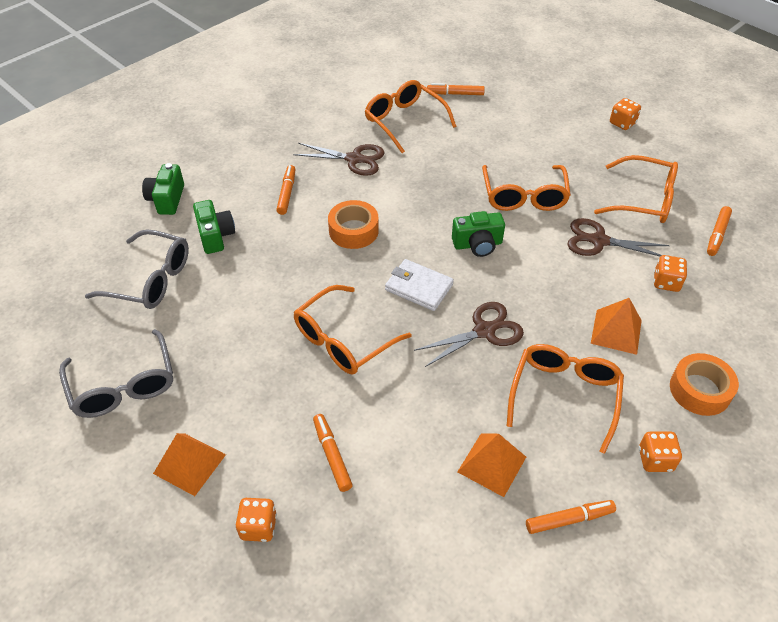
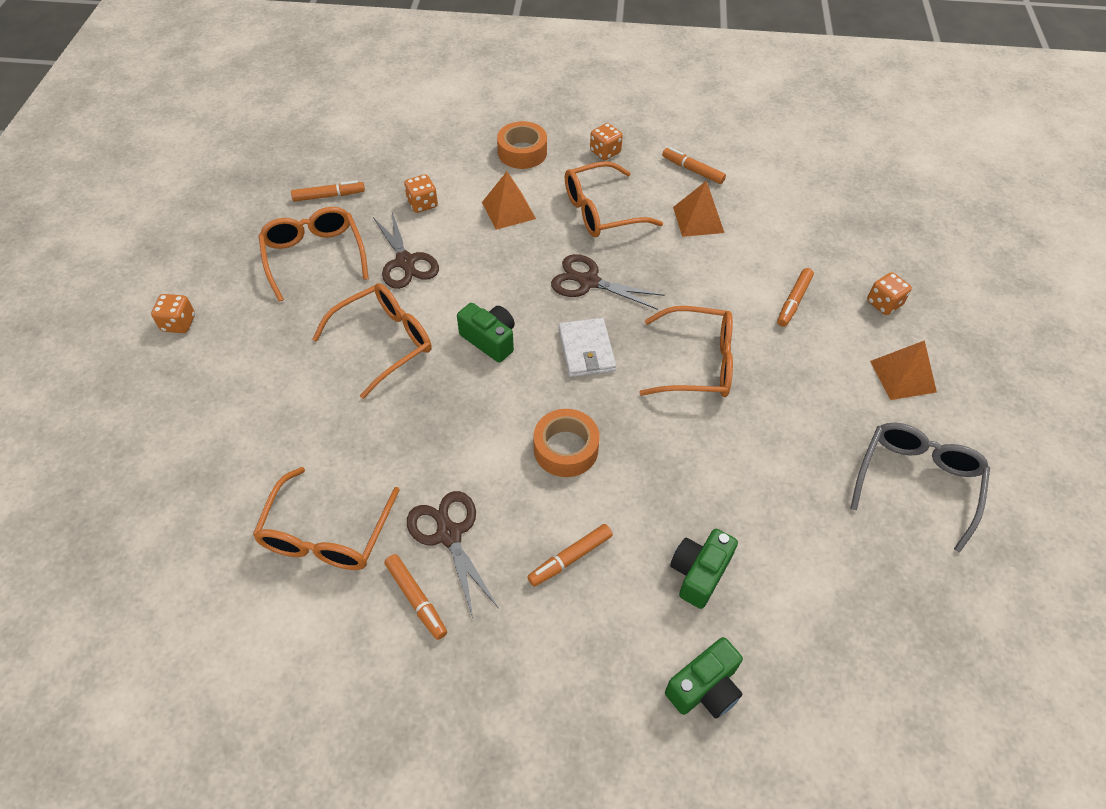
camera: 130 degrees left, 5 degrees up
(150, 279) = (813, 579): grey glasses -> none
(455, 94) = (218, 516): orange marker -> orange marker (416, 599)

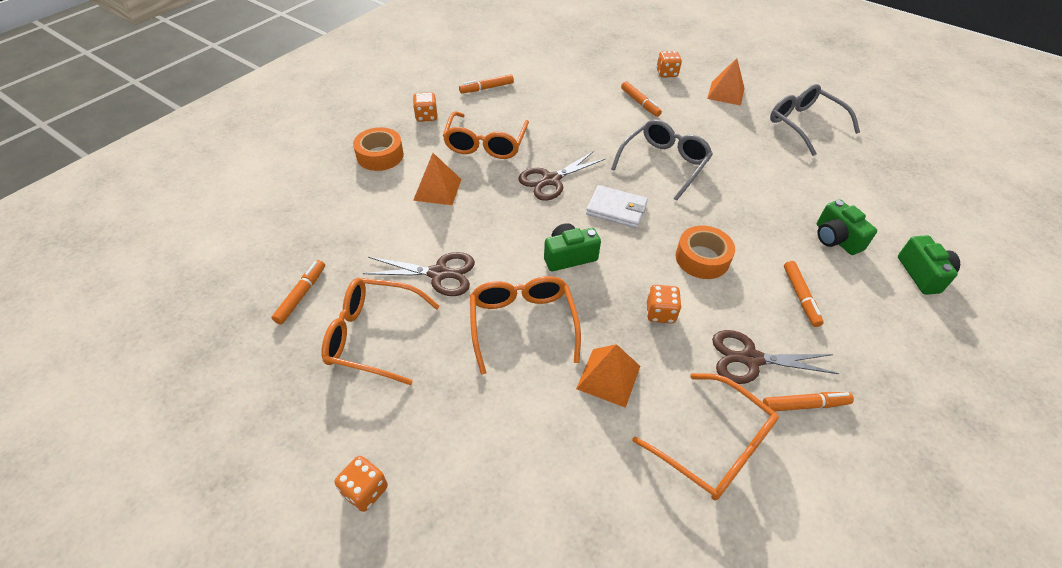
camera: 60 degrees left, 5 degrees down
(422, 204) = (379, 236): orange dice -> orange dice (660, 313)
(696, 363) = (663, 164): orange glasses -> grey glasses
(698, 219) = (535, 106): orange pyramid -> orange pyramid (608, 377)

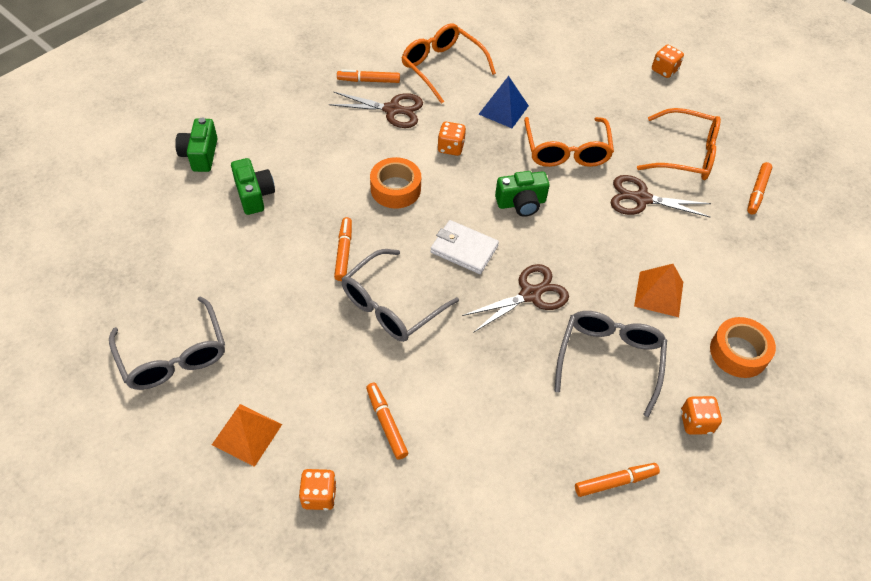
camera: 175 degrees left, 5 degrees up
(486, 144) = (609, 360): orange glasses -> grey glasses
(608, 377) = (503, 110): orange pyramid -> blue pyramid
(800, 297) = (325, 148): orange marker -> orange marker (344, 252)

